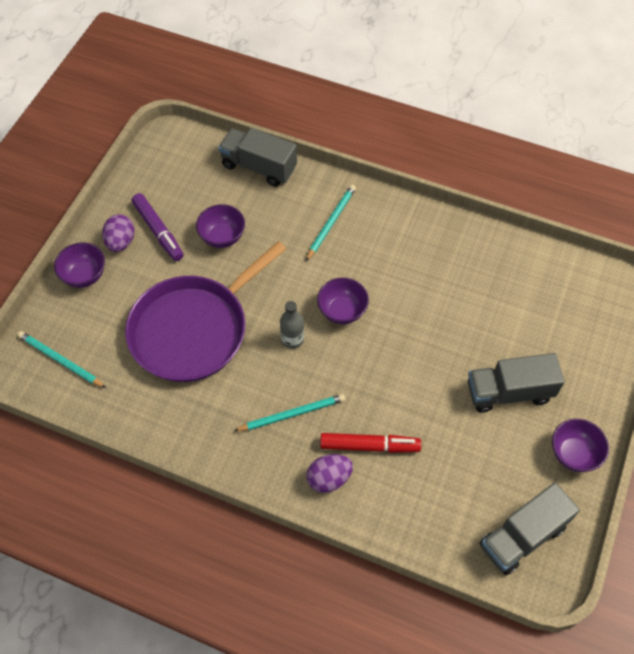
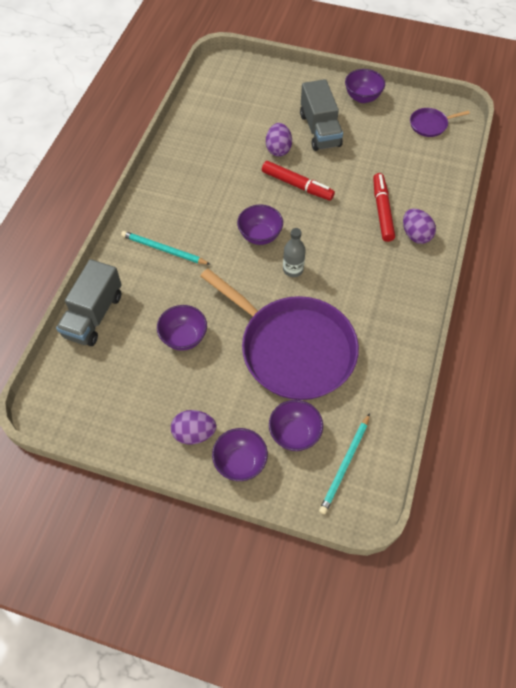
camera: 95 degrees left, 0 degrees up
(101, 321) = (294, 434): none -> purple bowl
(158, 231) = (178, 398): purple marker -> none
(292, 414) = (365, 263): turquoise pencil -> none
(415, 356) = (297, 185): none -> red marker
(474, 341) = (278, 149): none -> purple egg
(522, 536) = (430, 124): grey truck -> purple pan

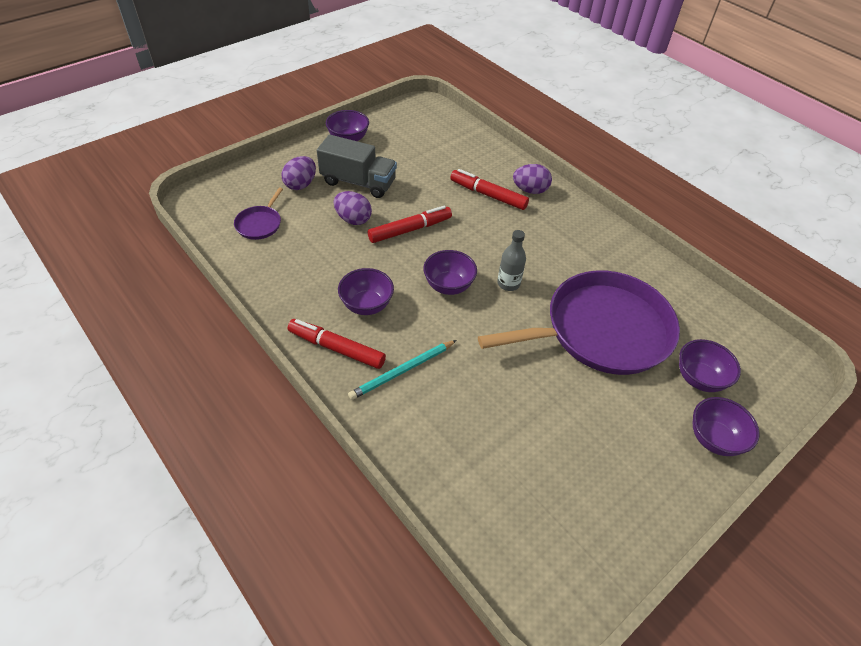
camera: 60 degrees left, 10 degrees down
(94, 315) = (444, 485): grey truck -> none
(156, 207) = (336, 348): none -> red marker
(184, 337) = (533, 411): purple bowl -> purple bowl (366, 305)
(194, 433) = (661, 462): purple egg -> purple egg (301, 184)
(345, 465) = (748, 359): turquoise pencil -> none
(430, 124) = (420, 122): purple pan -> purple pan (260, 224)

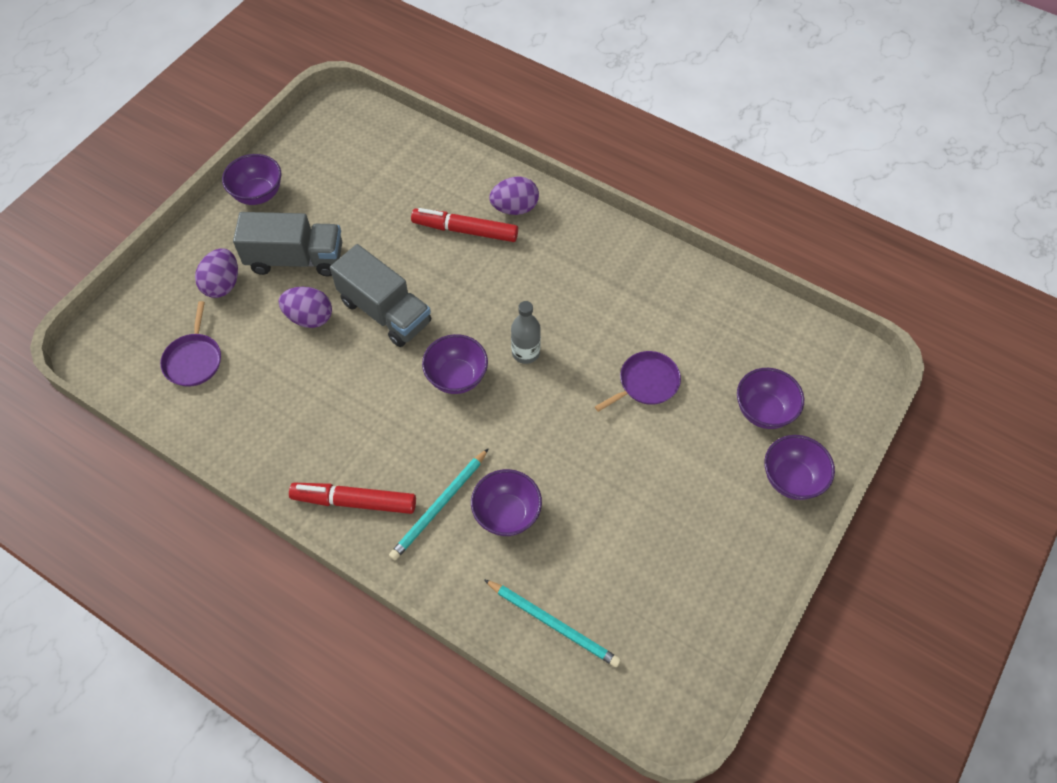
camera: 15 degrees left, 10 degrees up
(366, 305) = (369, 434): purple bowl -> purple bowl (507, 514)
(410, 230) = (385, 312): red marker -> grey truck
(467, 491) = (553, 624): none -> turquoise pencil
(601, 330) = (646, 383): purple pan -> purple pan, size x0.41

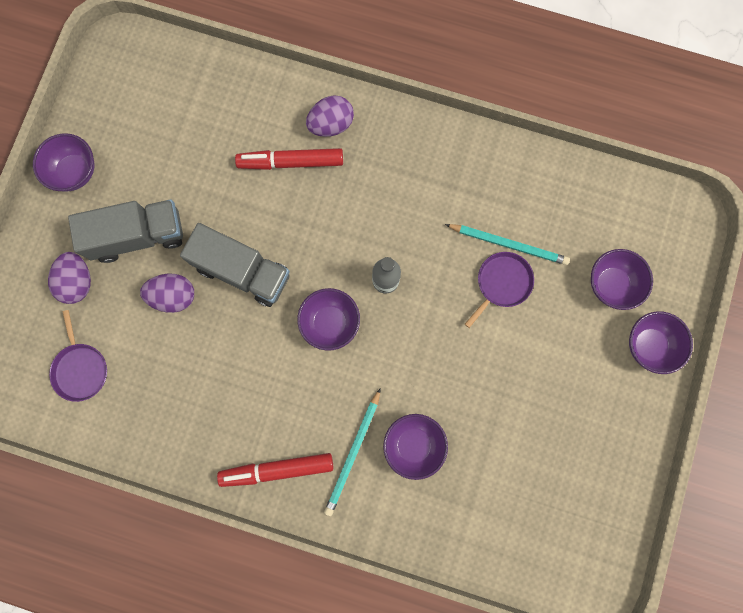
camera: 15 degrees left, 20 degrees up
(553, 624) = (480, 533): turquoise pencil -> turquoise pencil (509, 244)

